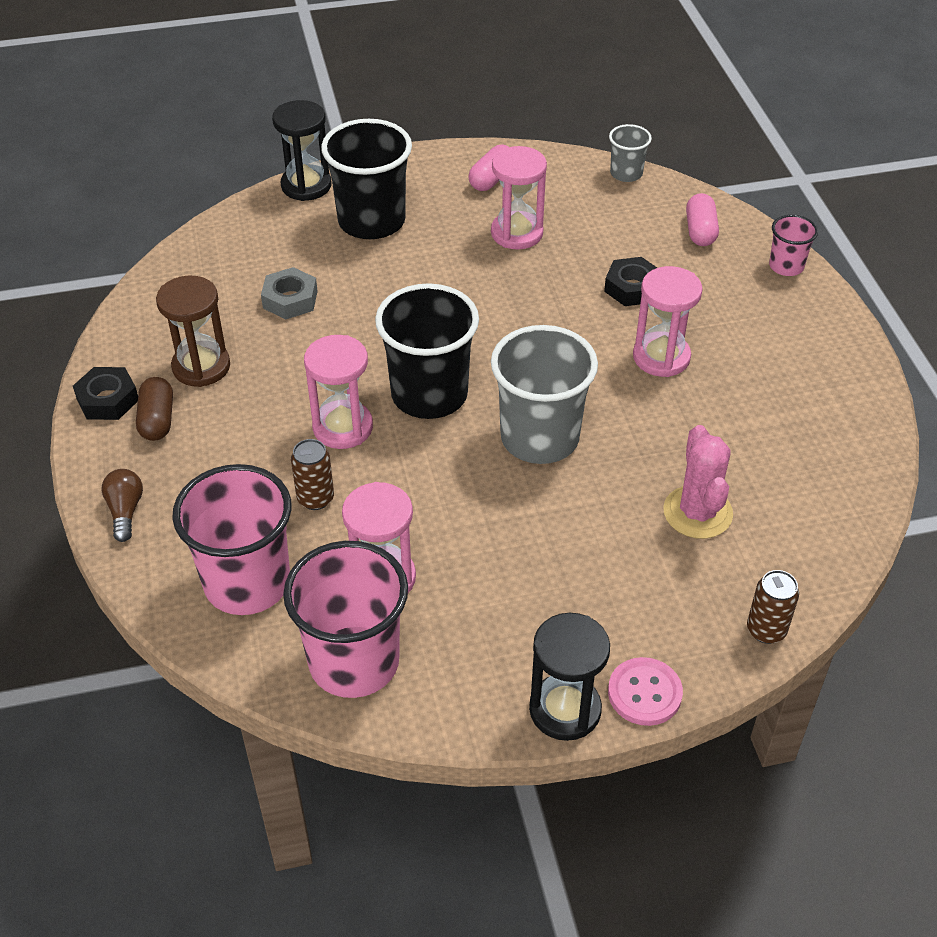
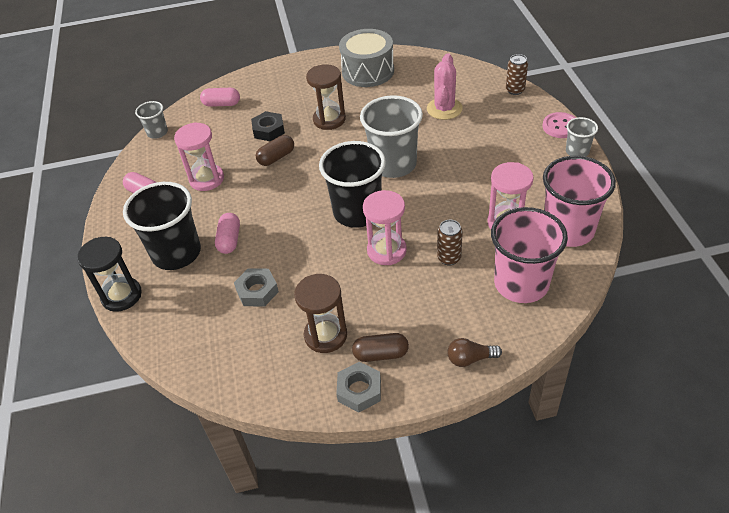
camera: 85 degrees left, 0 degrees up
(107, 399) = (359, 390): black nut -> grey nut
(389, 266) = (229, 240): none -> pink capsule
(563, 300) = (276, 157): none -> brown capsule
(565, 709) = (577, 151): black hourglass -> grey cup
(661, 357) = (329, 119): pink hourglass -> brown hourglass
(697, 512) = (444, 109): pink cactus -> pink cactus turned 75 degrees counterclockwise
(786, 266) = (259, 75): pink cup -> none
(812, 405) = (368, 71): none -> grey drum

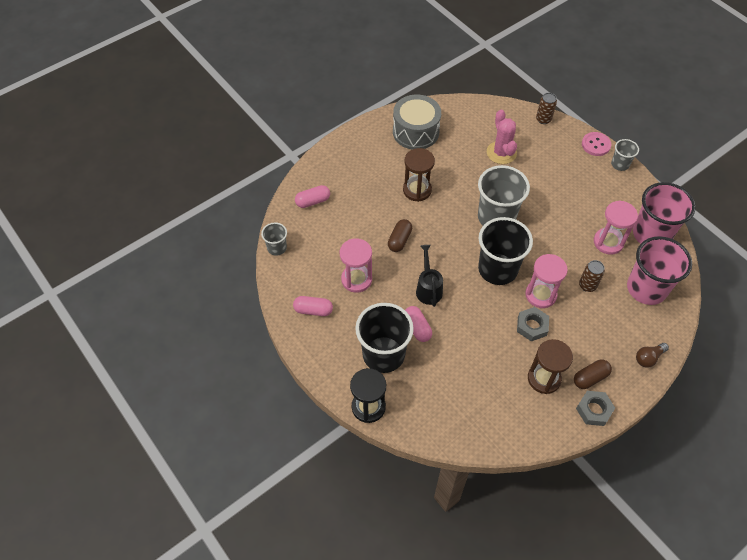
camera: 30 degrees left, 10 degrees up
(257, 291) = (470, 363): grey nut -> grey nut (532, 326)
(268, 130) = (374, 215): black nut -> none
(270, 208) = (428, 288): none -> black watering can

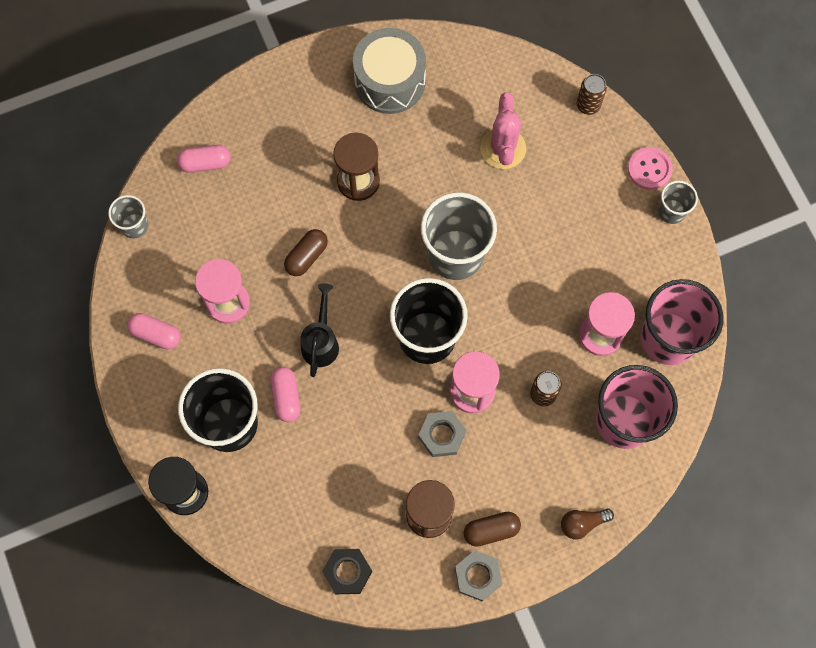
camera: 15 degrees right, 15 degrees up
(503, 431) = (347, 572): none -> black nut

